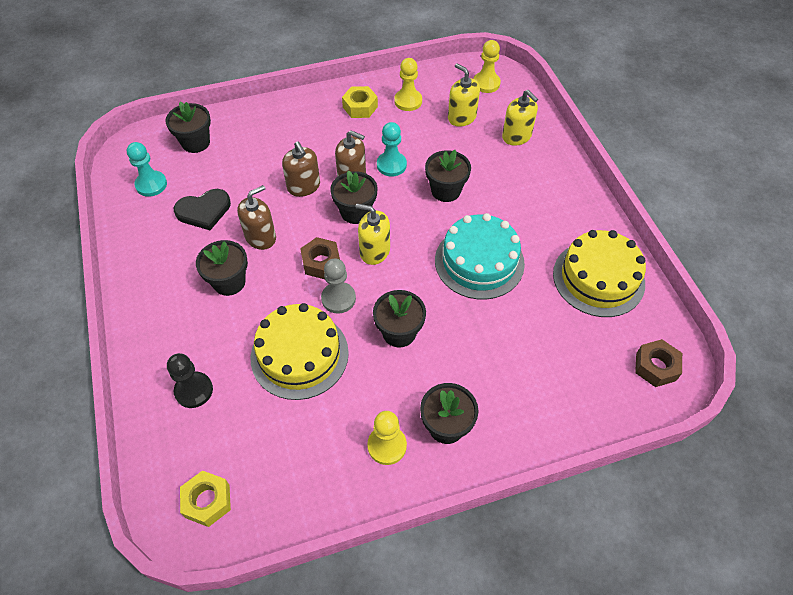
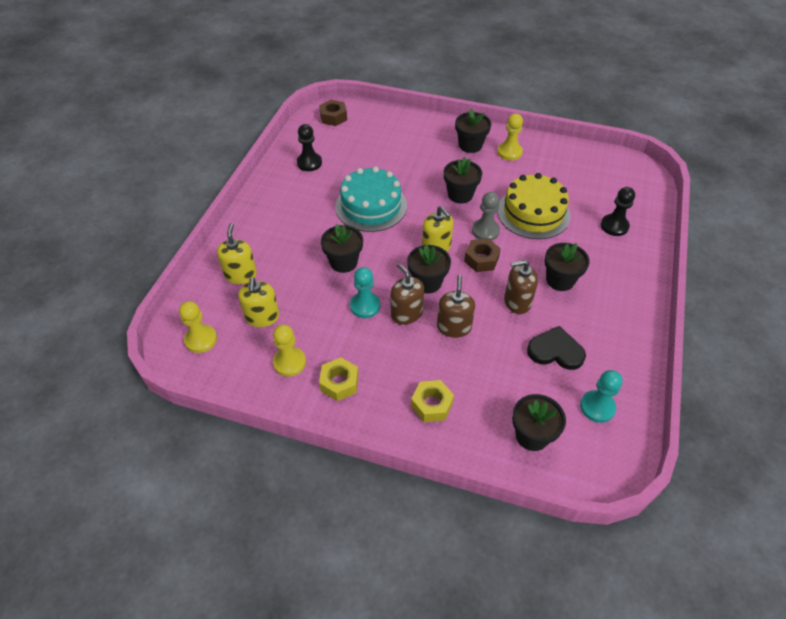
camera: 145 degrees left, 5 degrees down
(207, 501) = (625, 174): yellow nut -> yellow nut (432, 405)
(598, 278) = (309, 163): yellow cake -> black pawn

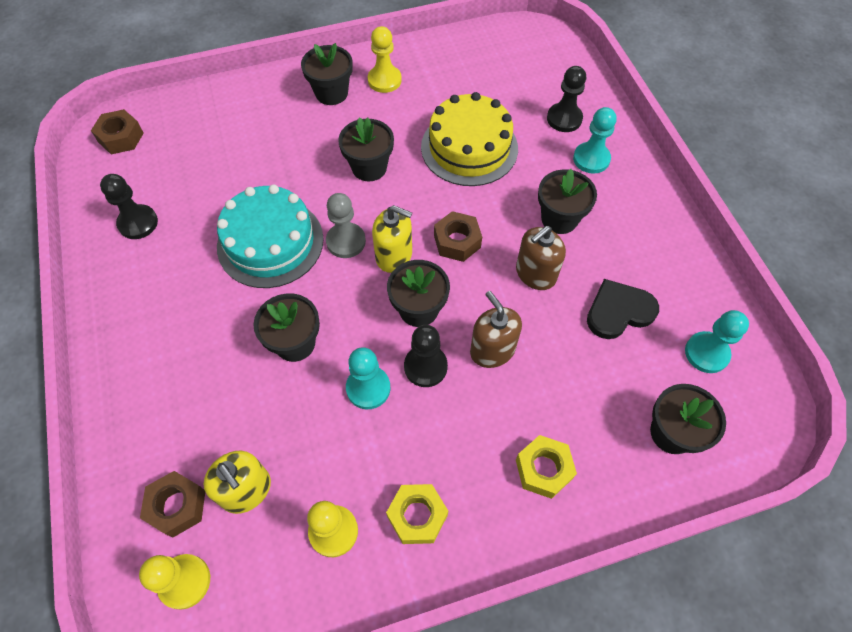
camera: 35 degrees left, 10 degrees up
(224, 304) = (177, 506): none -> brown nut
(240, 275) = (167, 446): yellow soap dispenser -> none
(406, 313) = (425, 367): brown soap dispenser -> black pawn
(485, 231) = (434, 201): grey pawn -> grey pawn (346, 241)
(613, 257) = (591, 159): none -> turquoise pawn

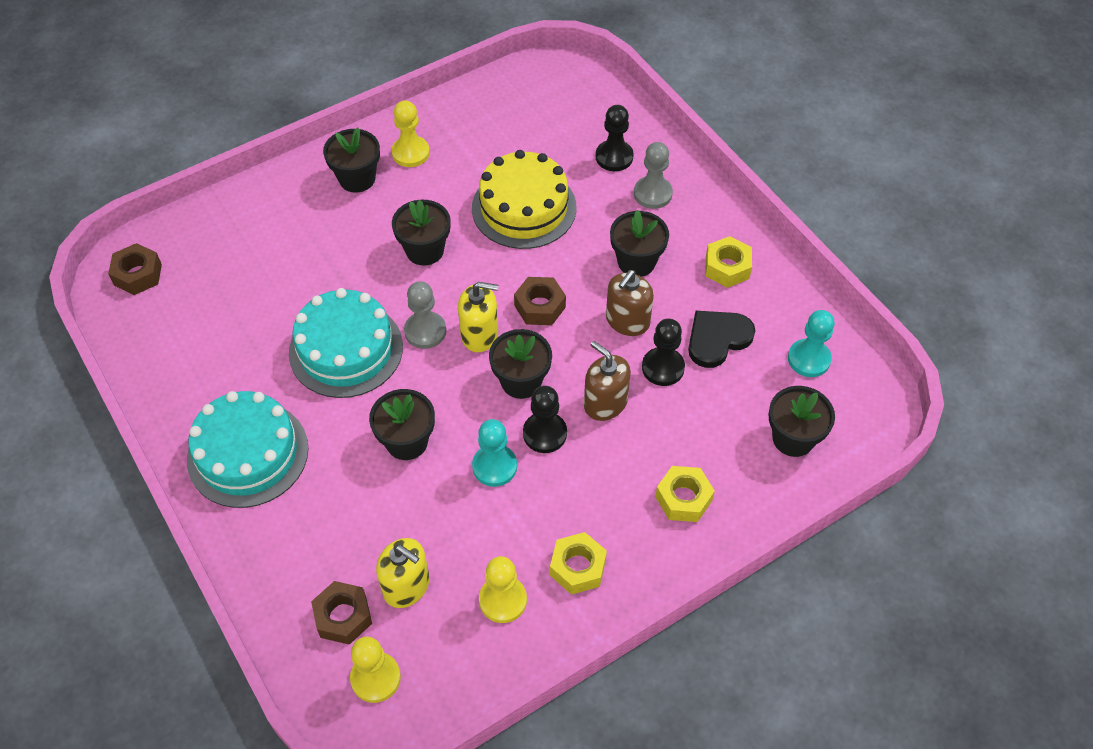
camera: 15 degrees left, 5 degrees down
(138, 223) = (194, 361): black pawn -> black pawn (663, 368)
(151, 320) = (248, 453): none -> turquoise cake
(591, 159) = (652, 194): turquoise pawn -> grey pawn
(645, 243) = (727, 267): none -> yellow nut

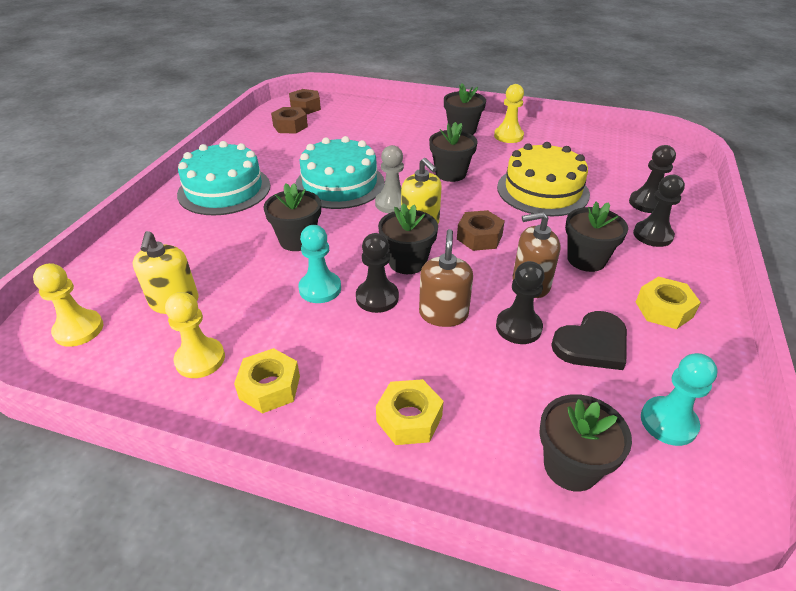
camera: 50 degrees right, 15 degrees down
(343, 616) = (125, 287): brown nut -> brown nut (290, 126)
(652, 194) = (652, 235): grey pawn -> black pawn
(717, 339) = (592, 344): black heart -> black heart turned 135 degrees clockwise

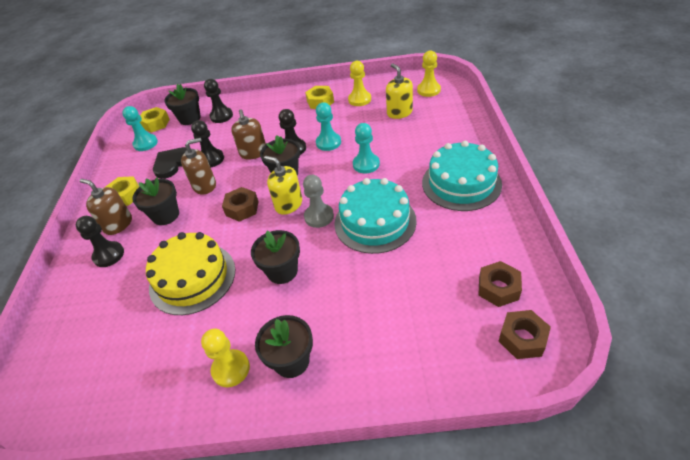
camera: 165 degrees right, 5 degrees up
(297, 240) = (366, 164): black flower pot -> turquoise pawn
(409, 419) = (256, 111): yellow nut -> yellow nut (156, 124)
(647, 203) = (98, 294): black pawn -> black pawn (221, 116)
(656, 268) = (118, 224): none -> brown soap dispenser

